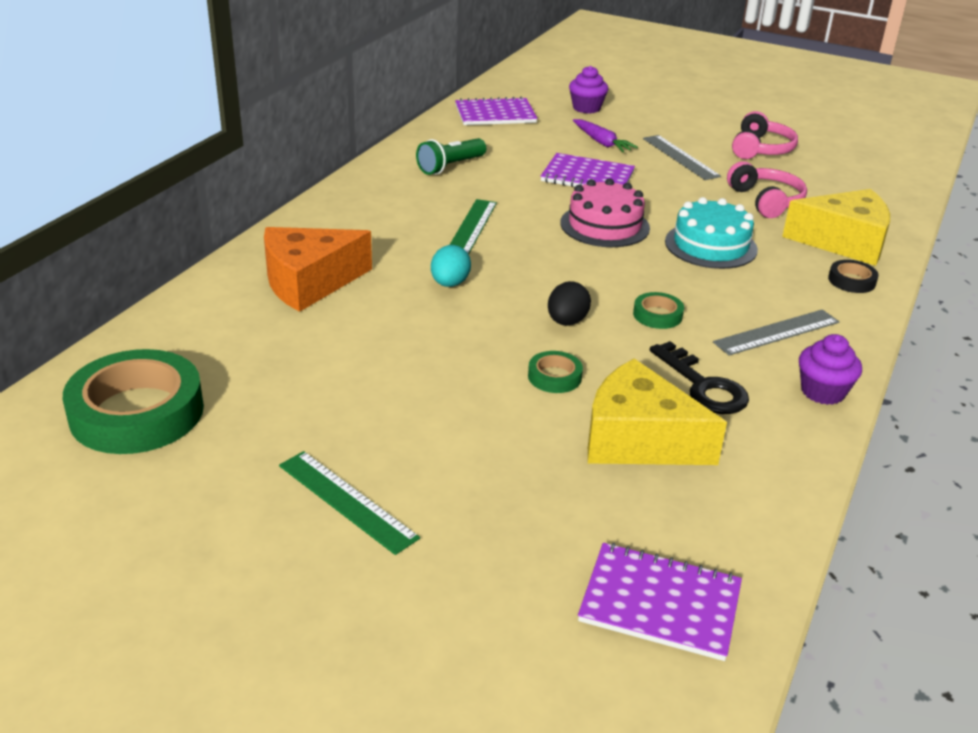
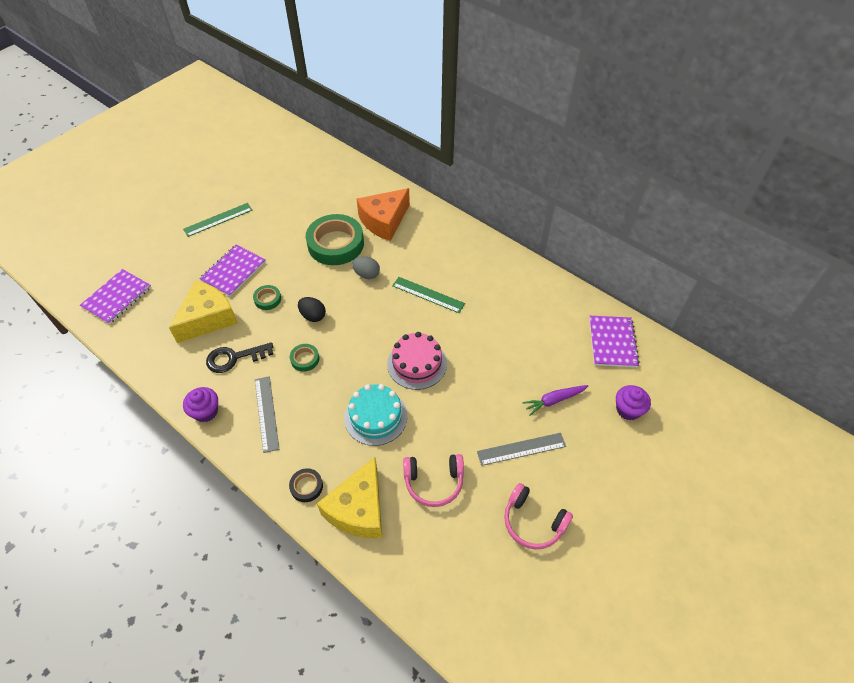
camera: 105 degrees right, 20 degrees up
(137, 412) = (299, 167): green tape -> green tape (335, 244)
(309, 282) = (384, 221): orange cheese -> orange cheese turned 120 degrees counterclockwise
(450, 167) = (517, 299): green flashlight -> none
(450, 284) = (366, 274): turquoise egg -> grey egg
(587, 176) = (492, 374): purple notebook -> purple notebook (233, 271)

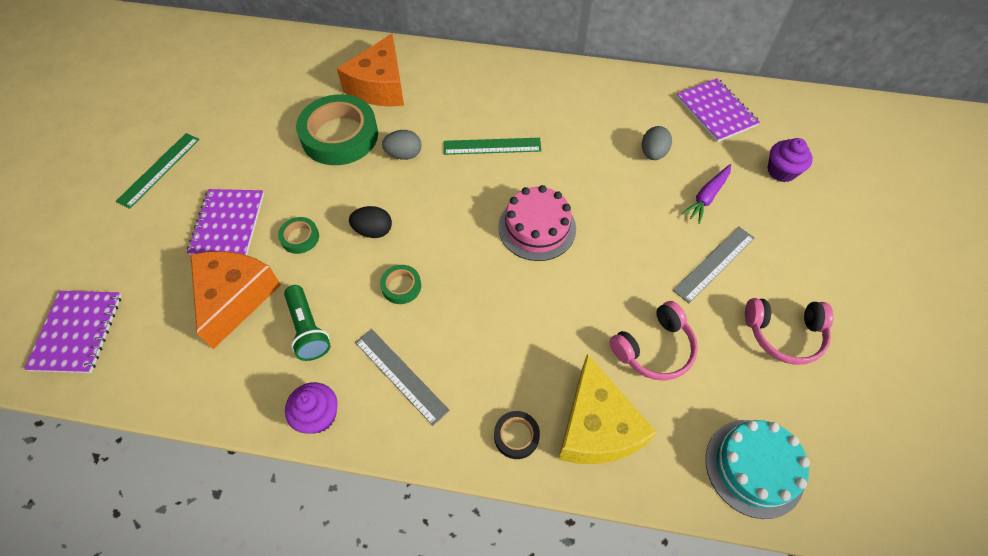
camera: 30 degrees left, 5 degrees up
(208, 318) = (235, 298): yellow cheese -> orange cheese
(234, 358) = (308, 329): black key -> green flashlight
(375, 417) = (536, 310): turquoise cake -> turquoise cake (754, 467)
(538, 351) = (653, 153): none -> grey egg

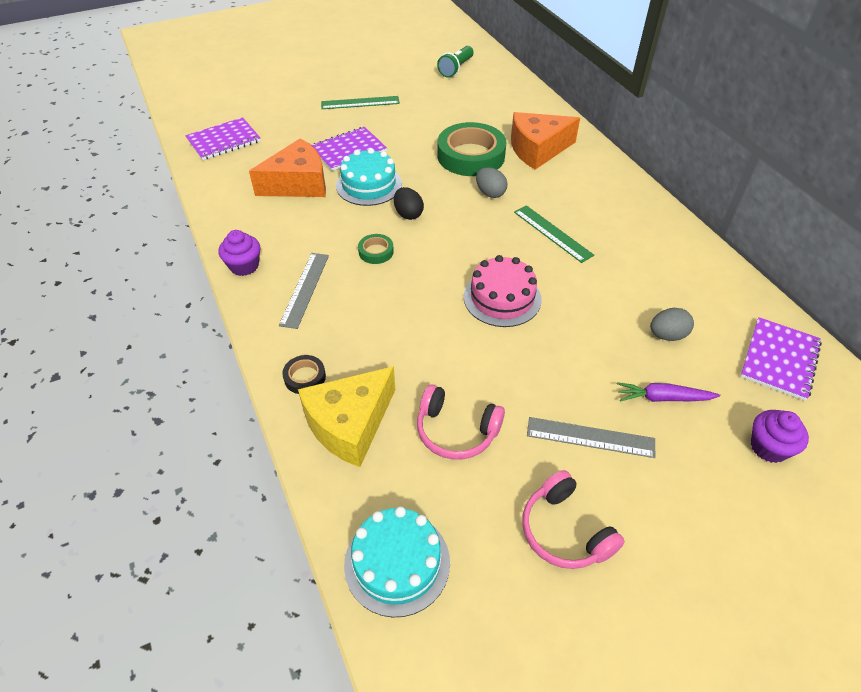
camera: 55 degrees right, 10 degrees down
(300, 237) = (369, 185): green tape -> turquoise cake
(308, 329) = (303, 227): green flashlight -> green flashlight (456, 69)

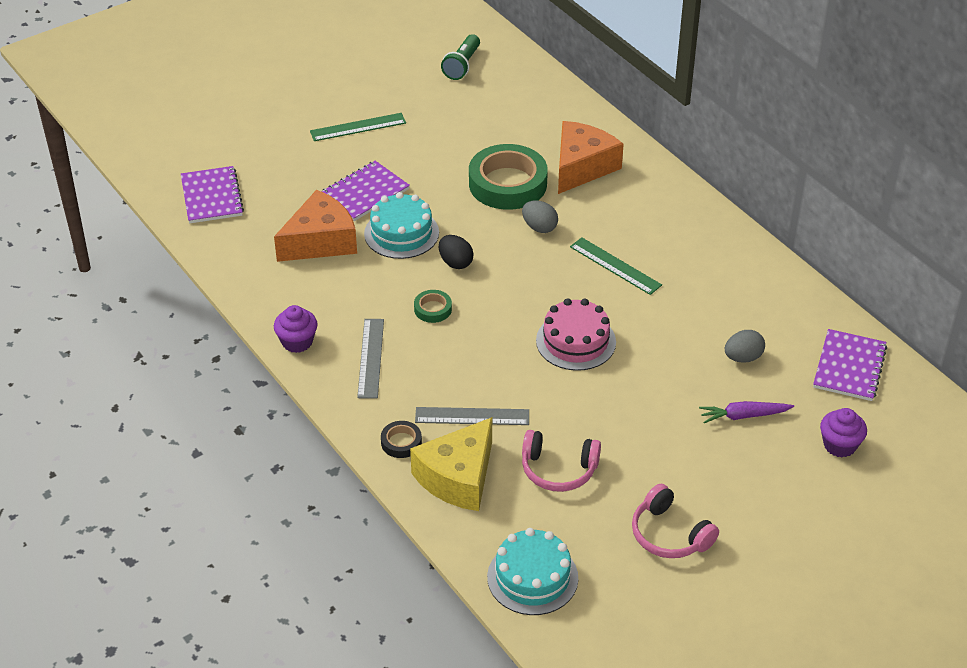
camera: 10 degrees left, 5 degrees down
(224, 140) = (211, 197): purple notebook -> purple notebook turned 60 degrees counterclockwise
(537, 149) = (582, 167): orange cheese -> orange cheese turned 150 degrees clockwise
(590, 437) = (681, 458): grey ruler -> grey ruler (472, 416)

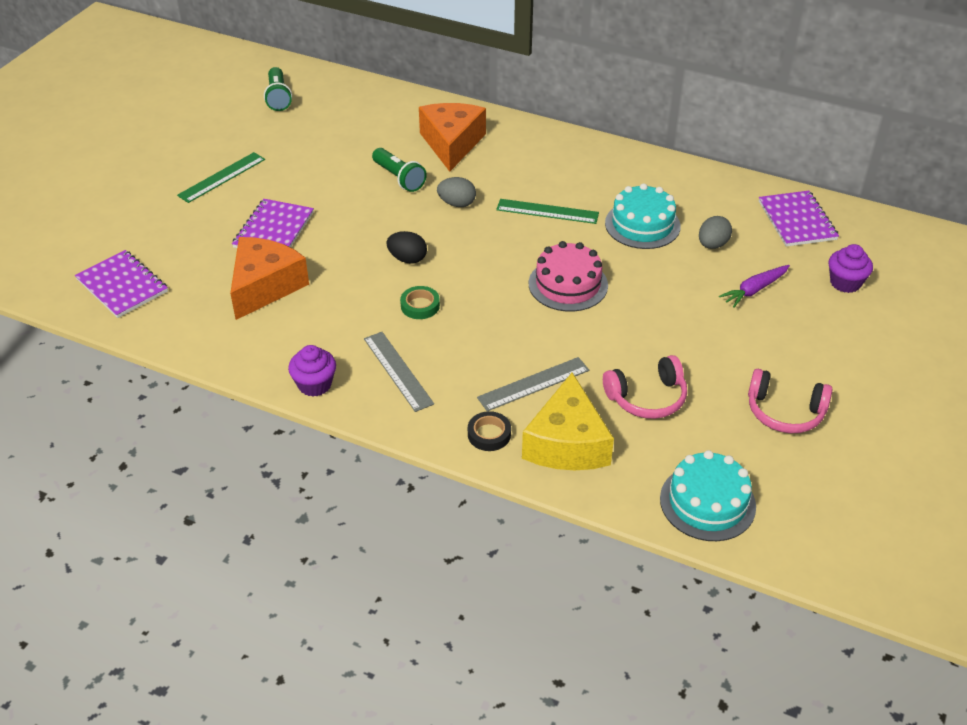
camera: 30 degrees left, 0 degrees up
(401, 233) = (337, 252): turquoise cake -> turquoise cake (642, 225)
(507, 184) = (399, 178): green tape -> green flashlight

